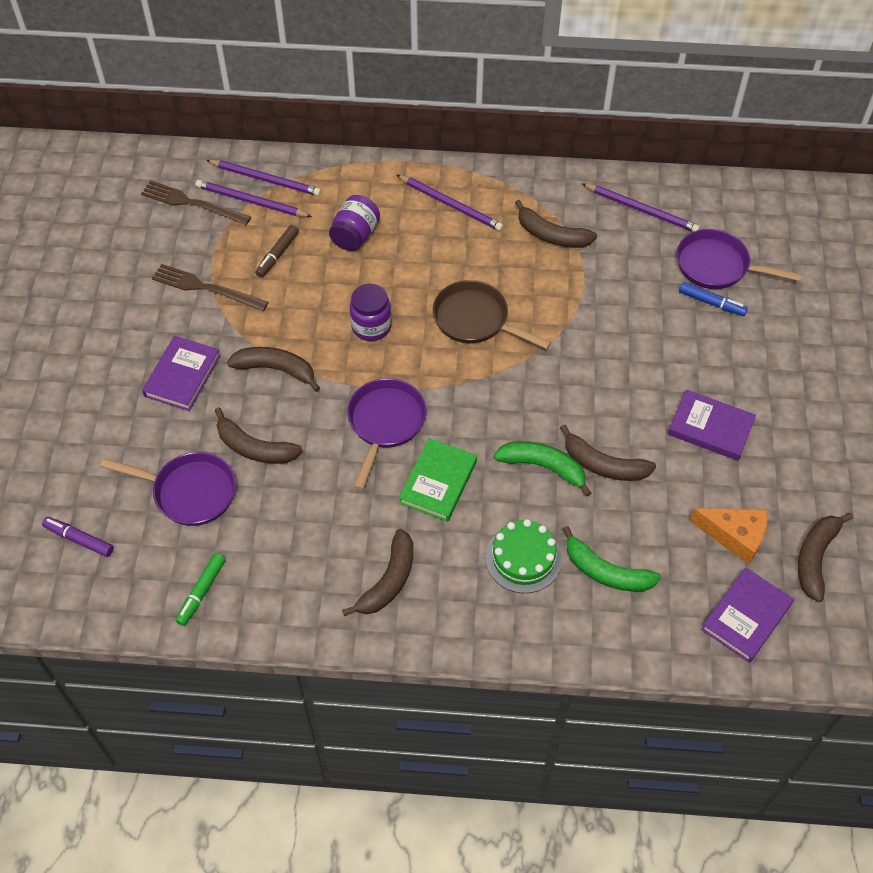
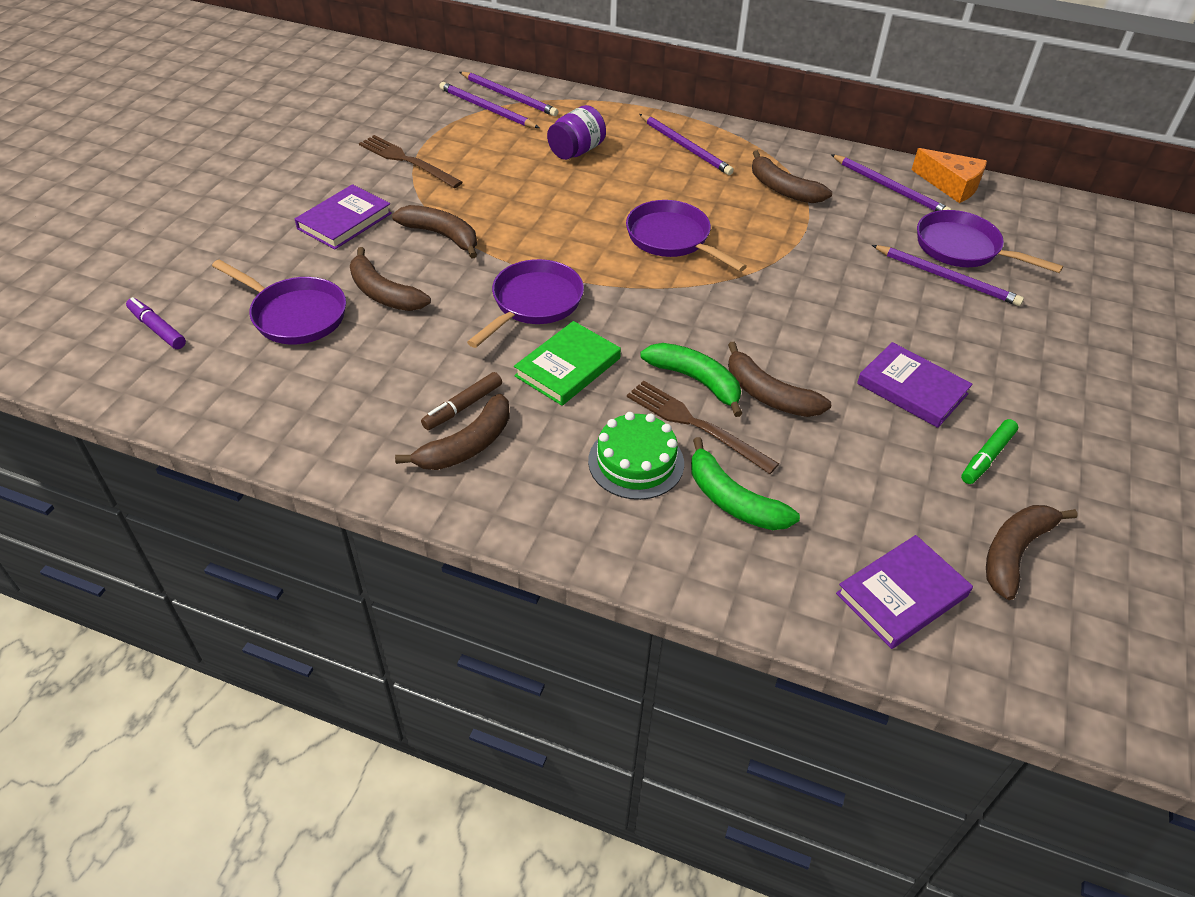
camera: 15 degrees right, 10 degrees down
(192, 203) = (429, 100): brown fork -> brown fork (695, 425)
(201, 592) = (254, 405): green marker -> green marker (987, 457)
(277, 255) = (491, 150): brown marker -> brown marker (463, 407)
(371, 327) = (558, 222): purple jar -> none
(475, 320) = (672, 239): brown pan -> purple pan
(711, 303) = (947, 278): blue marker -> purple pencil
(734, 536) = (911, 503): orange cheese -> orange cheese (951, 185)

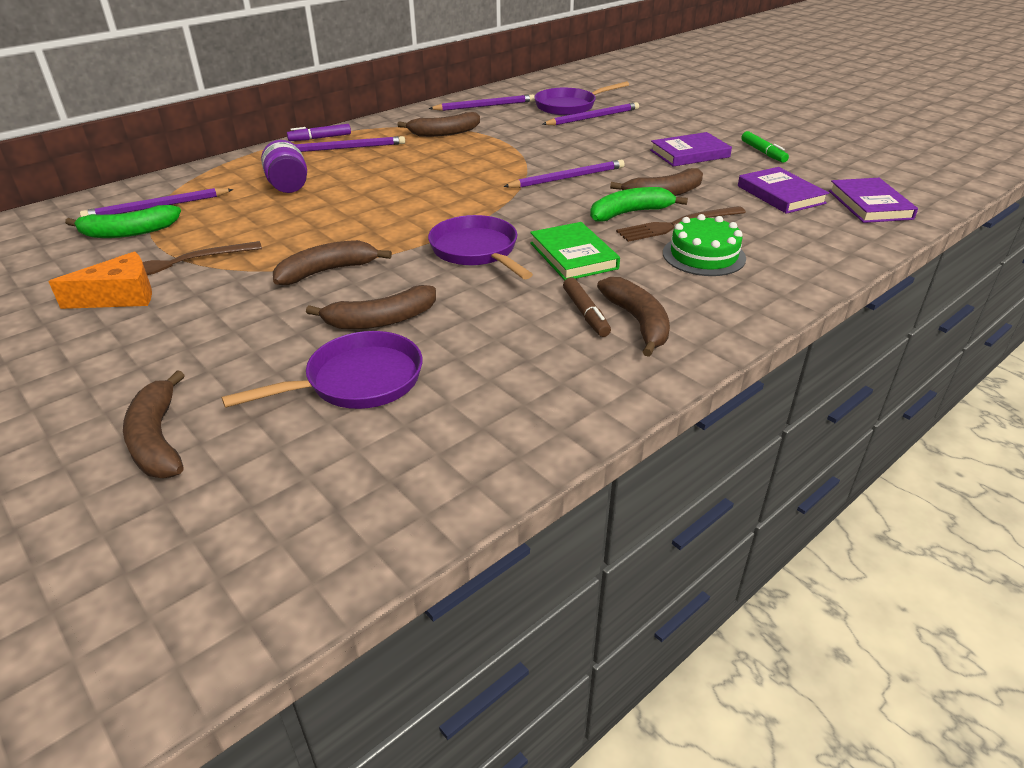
camera: 60 degrees left, 10 degrees down
(157, 329) = (271, 494): purple marker -> purple marker (320, 138)
(344, 221) = (230, 319): purple book -> purple book (780, 195)
(509, 96) = (155, 193): purple pencil -> purple pencil (567, 178)
(672, 239) = (456, 180): purple pan -> none
(733, 500) = (763, 232): green banana -> green banana (129, 232)
(951, 185) = (503, 92): orange cheese -> orange cheese (120, 296)
(1014, 552) = (845, 168): brown banana -> brown banana (158, 439)

